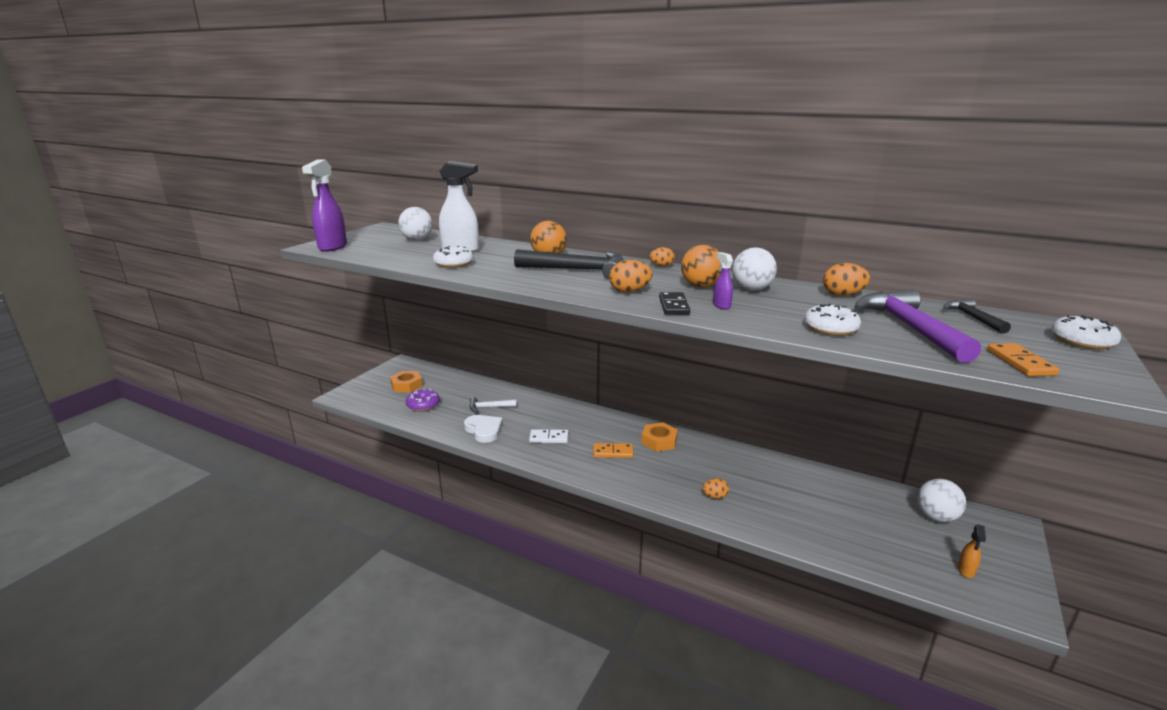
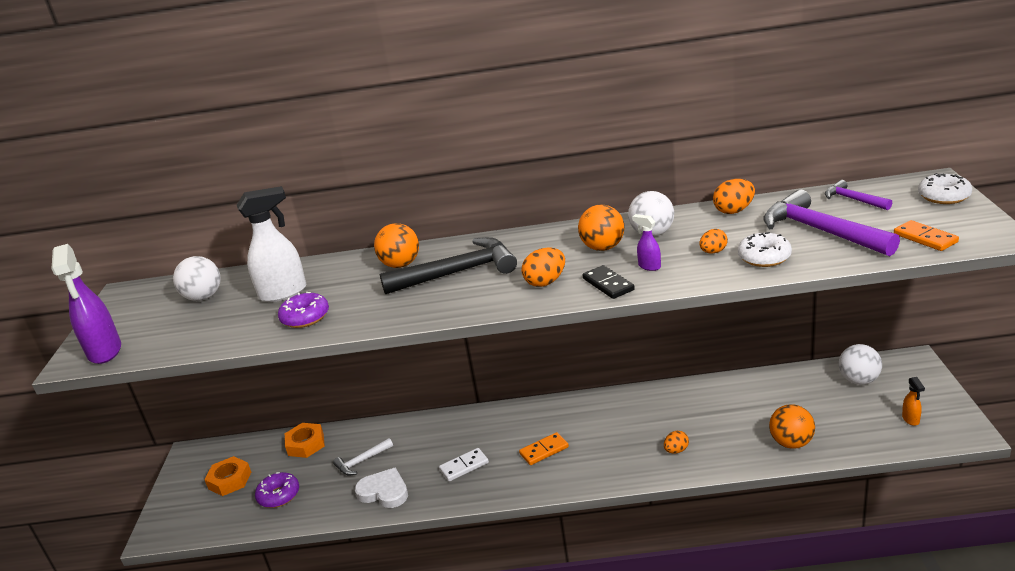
camera: 25 degrees left, 5 degrees up
(453, 264) = (305, 317): white donut -> purple donut
(659, 441) = (577, 416): orange nut -> orange nut (306, 444)
(661, 266) = (534, 233): orange egg -> orange egg (713, 252)
(823, 536) = (791, 443): none -> orange ball
(973, 318) = (853, 199): black hammer -> purple hammer

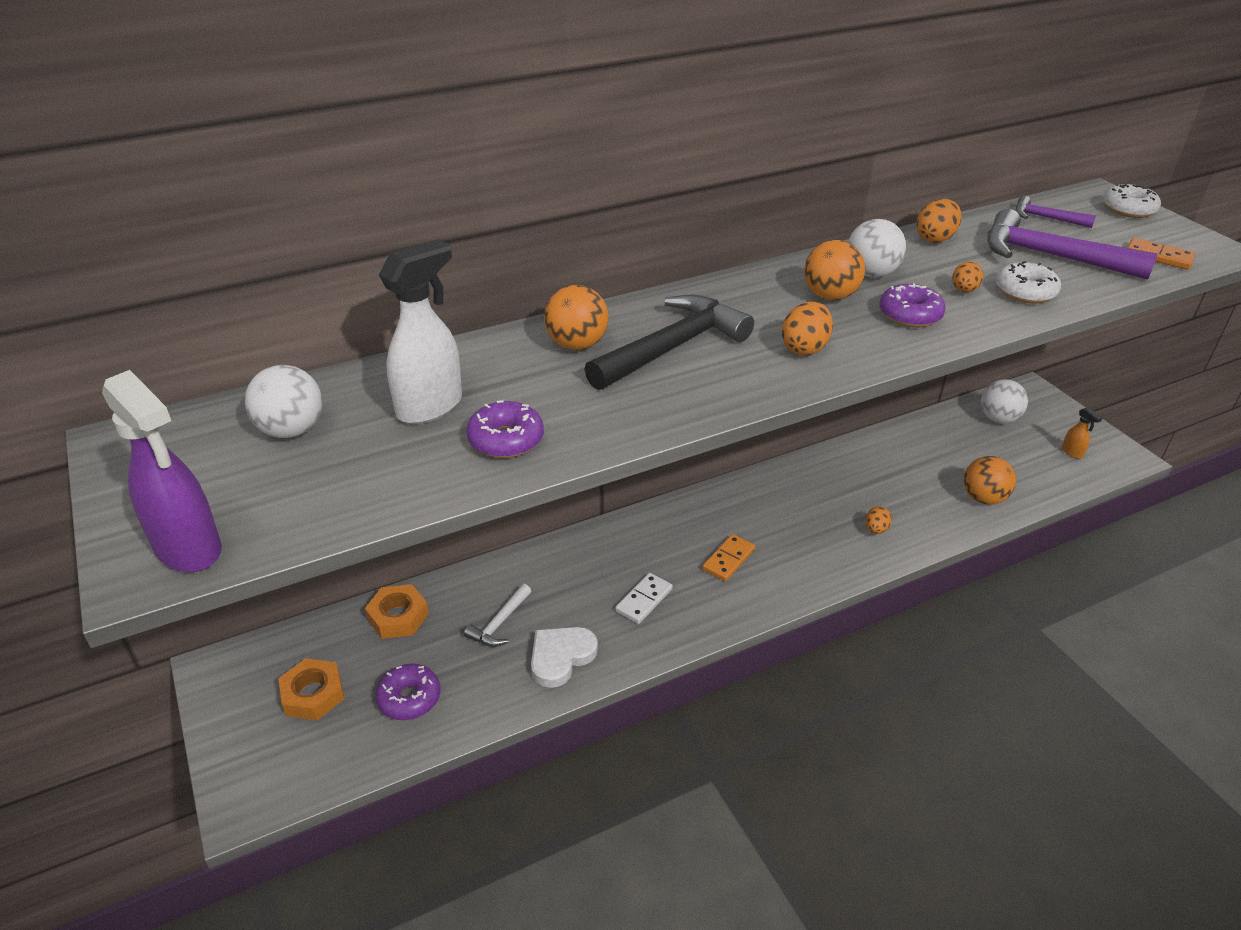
camera: 30 degrees left, 10 degrees up
(384, 491) = (561, 657): white heart -> white heart turned 45 degrees counterclockwise
(608, 284) = (885, 343): black domino -> none
(649, 266) = (909, 315): purple spray bottle -> purple donut

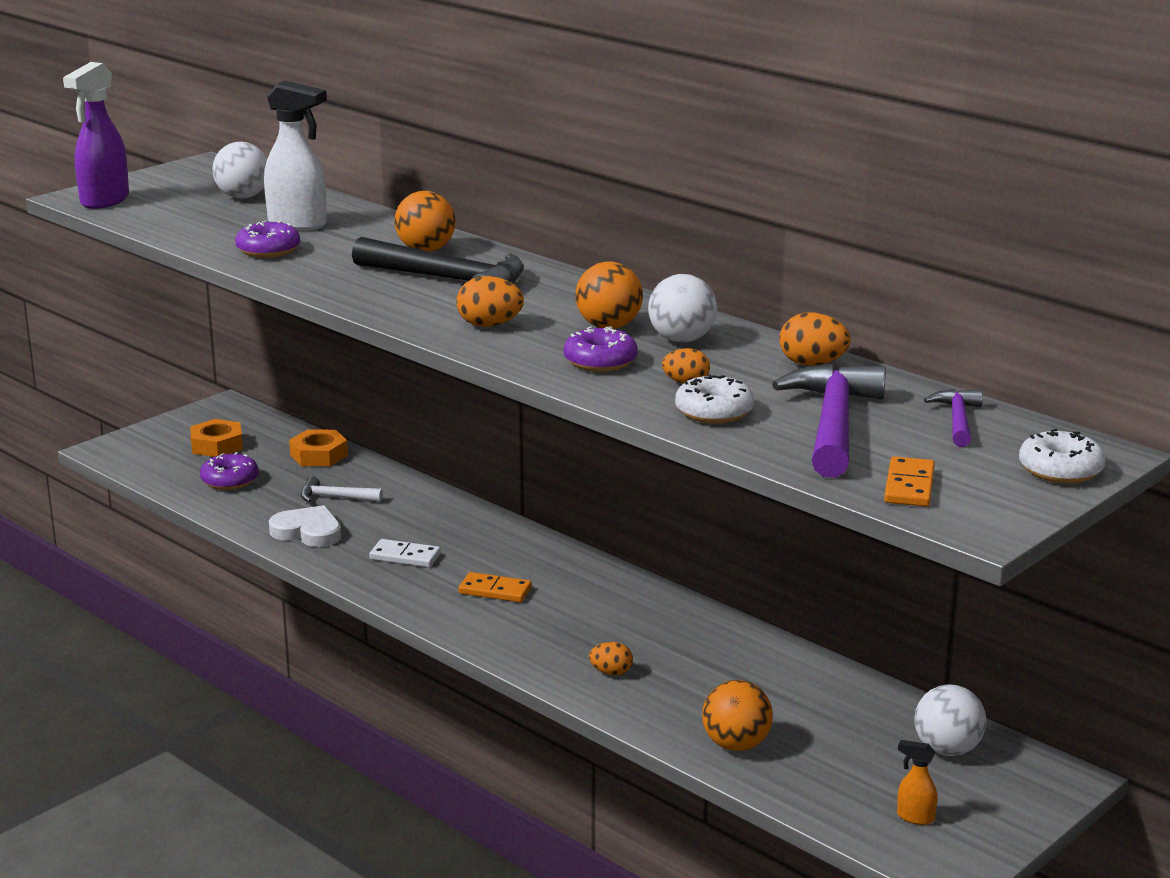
camera: 70 degrees right, 15 degrees down
(1072, 452) = (915, 817): orange spray bottle -> orange spray bottle turned 75 degrees clockwise

